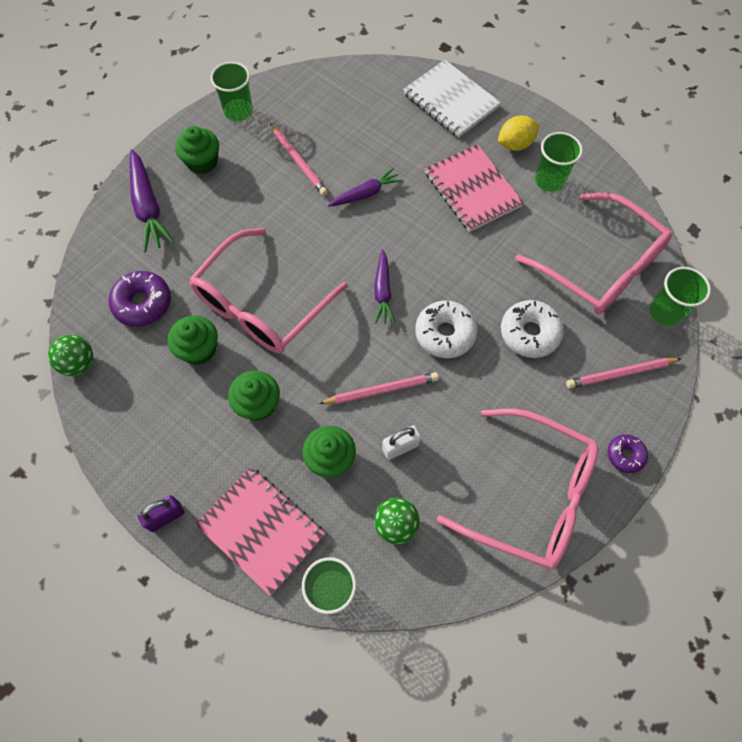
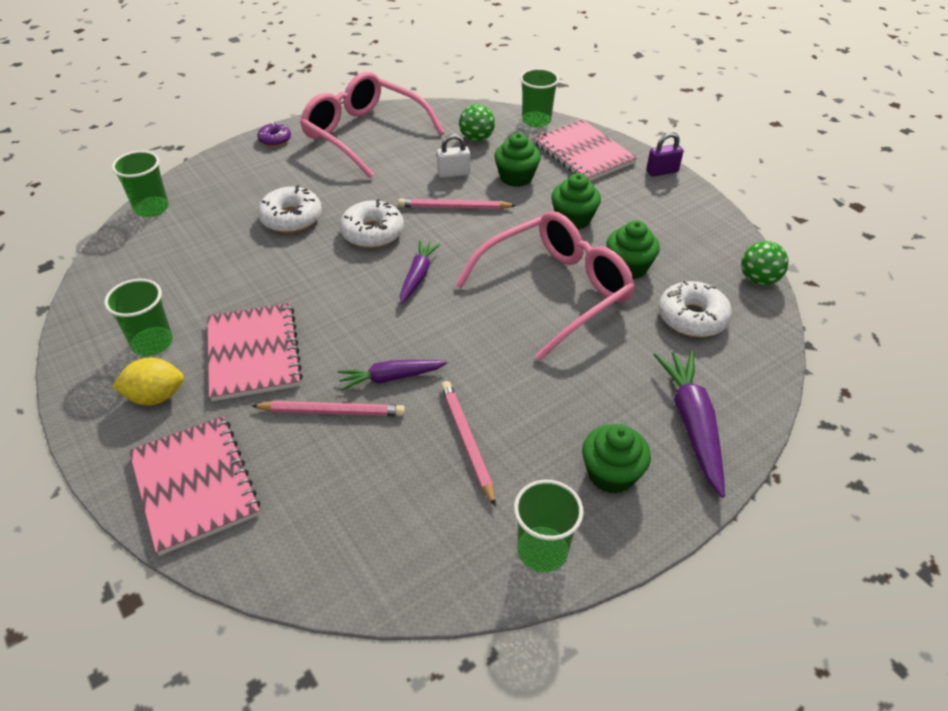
camera: 165 degrees left, 20 degrees down
(143, 303) = (692, 318): purple donut -> white donut
(451, 100) = (195, 485): white notebook -> pink notebook
(600, 266) = (176, 252): pink glasses -> none
(620, 374) = (234, 179): pink pencil -> pink pencil (332, 412)

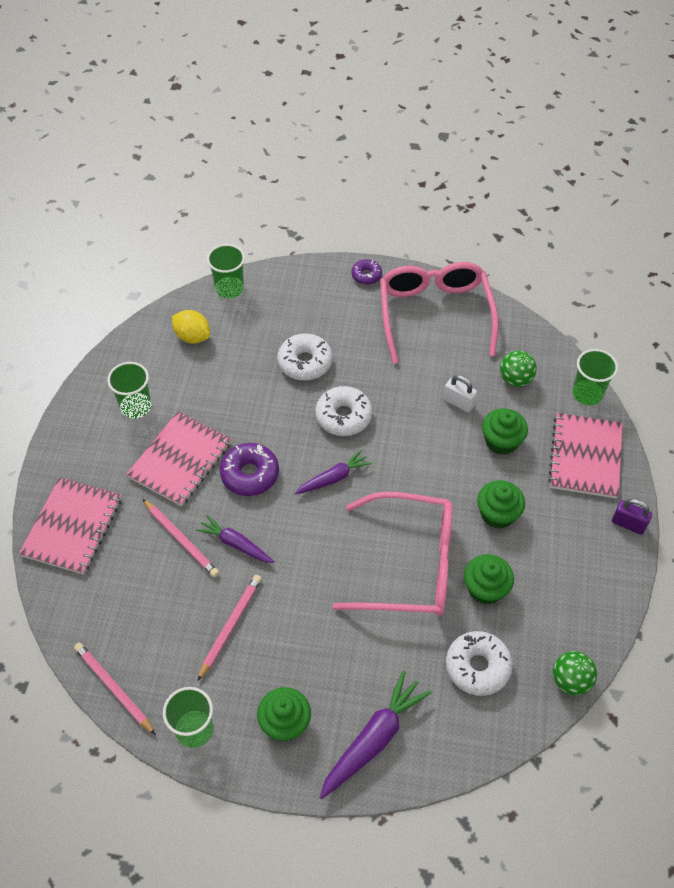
camera: 45 degrees right, 10 degrees up
(156, 396) = (105, 449): yellow lemon -> yellow lemon (192, 336)
(338, 320) = (250, 474): none -> purple donut
(454, 207) = (423, 436): pink pencil -> pink pencil (114, 688)

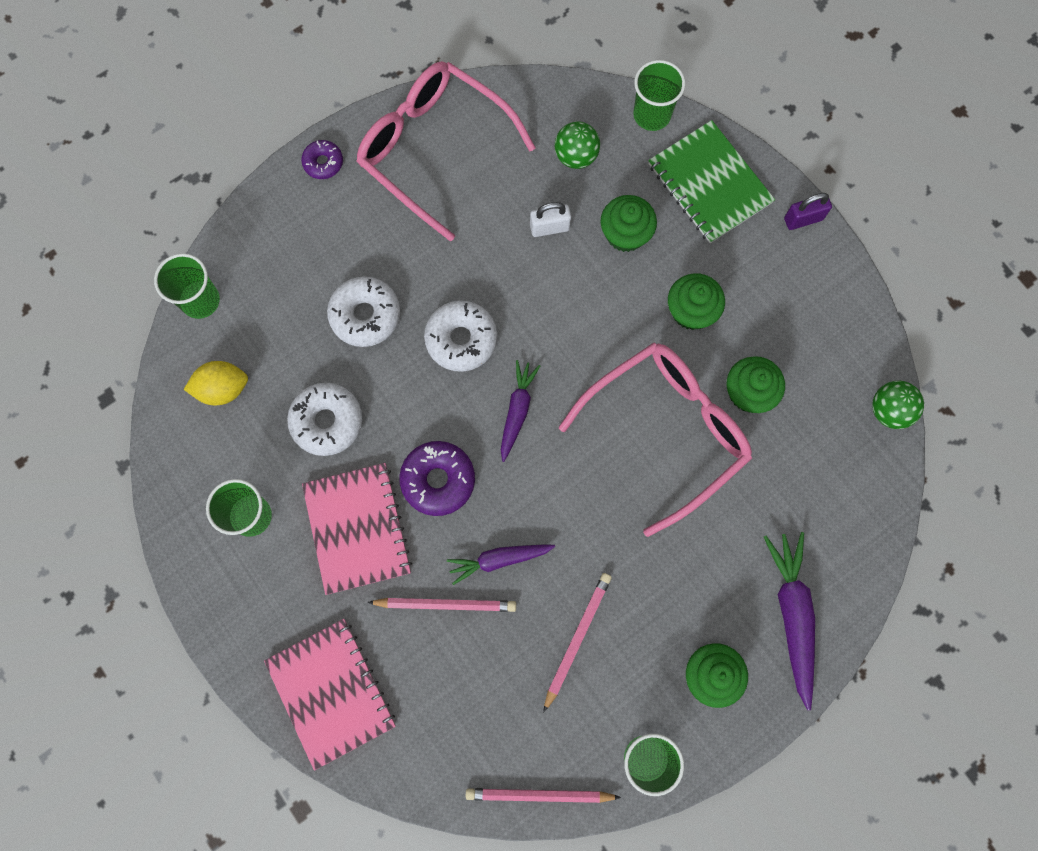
camera: 45 degrees left, 20 degrees up
(230, 626) = (577, 639): pink pencil -> pink pencil turned 45 degrees clockwise
(477, 667) = (809, 470): white donut -> white donut (327, 421)
(585, 457) = (709, 183): pink notebook -> green notebook

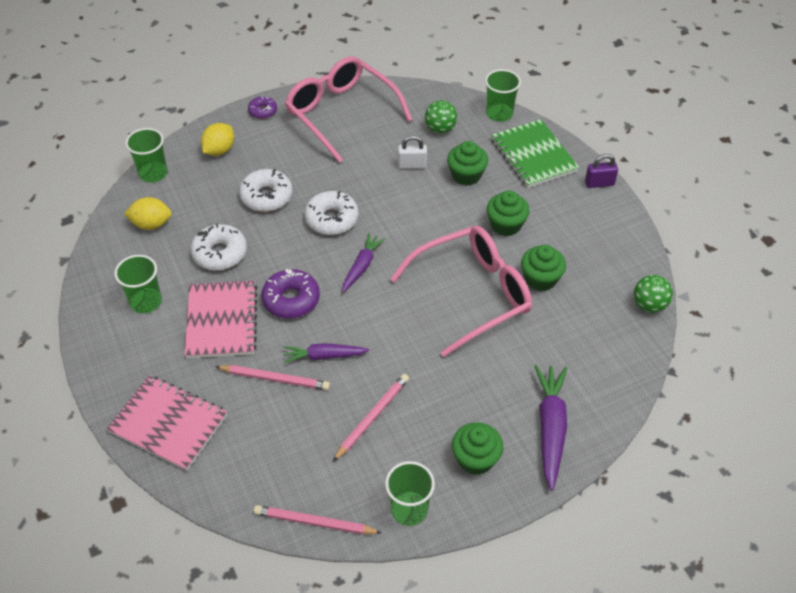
camera: 10 degrees right, 25 degrees down
(280, 244) = (219, 150): none -> yellow lemon
(331, 692) = (168, 424): pink notebook -> pink notebook turned 45 degrees counterclockwise

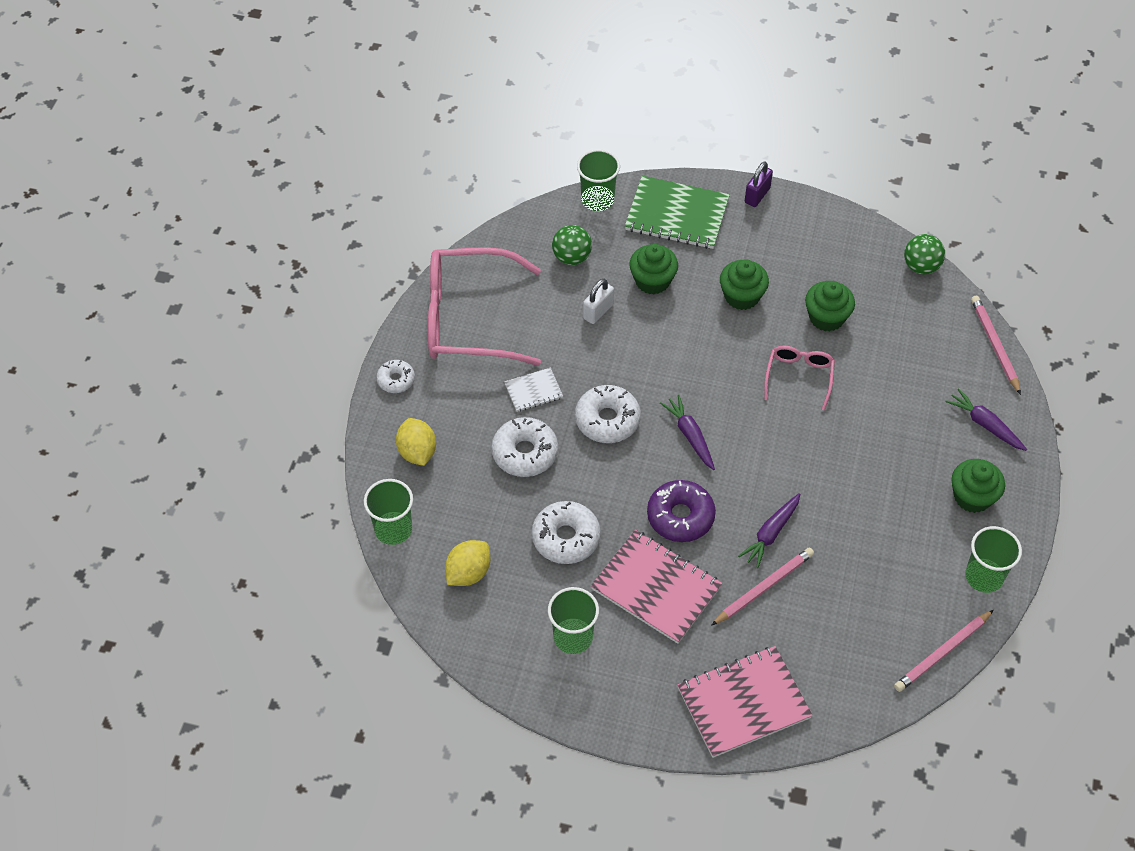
camera: 50 degrees left, 5 degrees up
(263, 111) = (396, 380): purple donut -> white donut
(318, 172) = (533, 391): none -> white notebook
(372, 417) = (869, 541): pink pencil -> pink pencil (994, 345)
(472, 294) = (799, 377): pink glasses -> pink glasses, size x0.49
(550, 428) = (985, 425): purple carrot -> purple carrot, size x0.64

